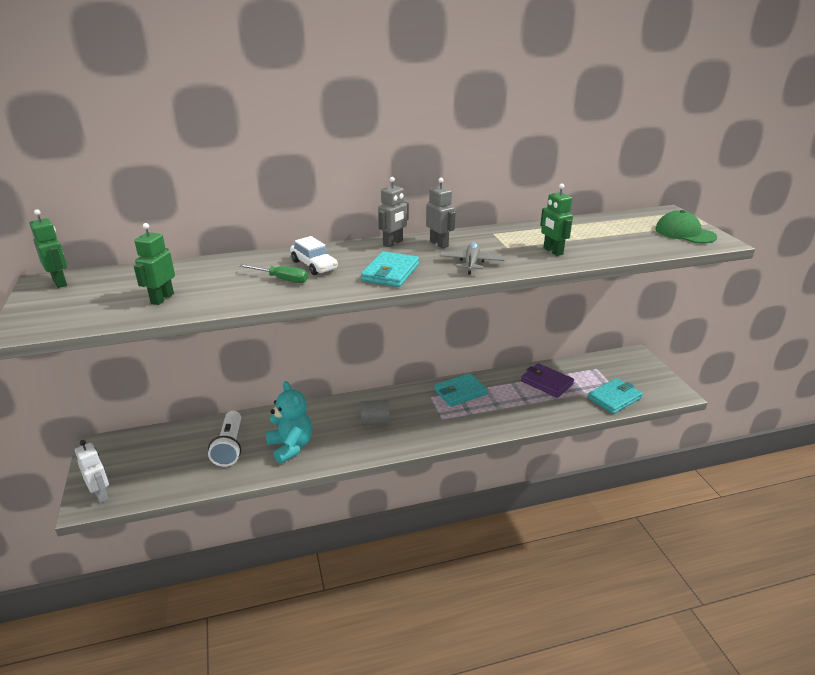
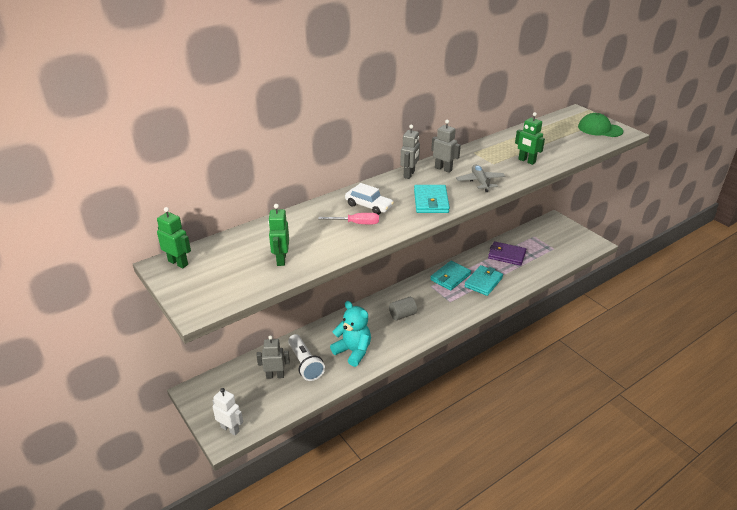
camera: 20 degrees left, 5 degrees up
(190, 451) = (275, 375): none -> grey robot
(281, 279) = (356, 223): green screwdriver -> pink screwdriver
(614, 398) = (558, 257): turquoise wallet -> turquoise wallet (483, 282)

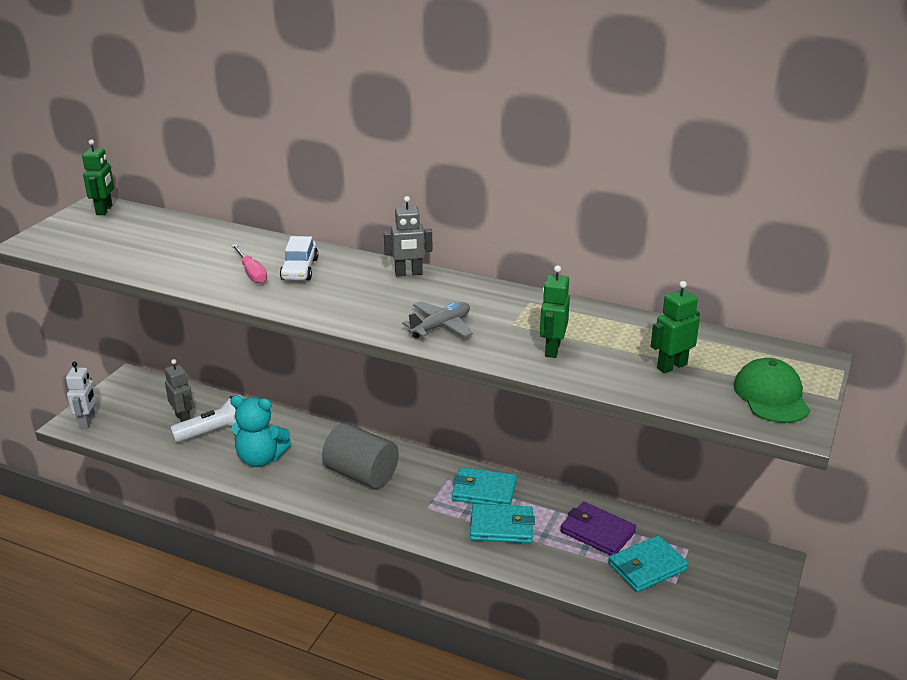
camera: 60 degrees right, 5 degrees down
(281, 259) = (143, 254): green robot -> green robot (671, 366)
(305, 364) = (215, 432): white flashlight -> white flashlight turned 150 degrees counterclockwise
(353, 351) = (260, 459): turquoise teddy bear -> turquoise teddy bear turned 90 degrees clockwise
(402, 315) = (361, 474): grey cylinder -> grey cylinder, size x1.73
(431, 201) = (349, 305): turquoise wallet -> turquoise wallet (647, 567)
(443, 169) = (451, 292): grey robot -> none
(506, 255) = (597, 532): purple wallet -> purple wallet turned 45 degrees counterclockwise

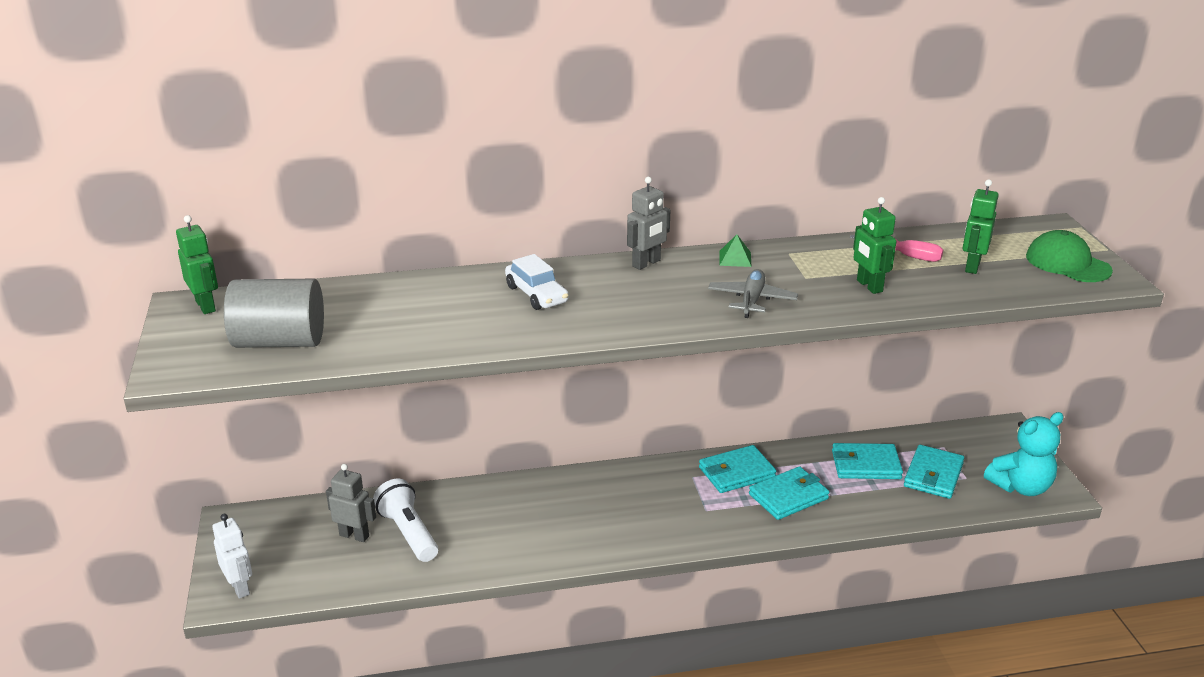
camera: 35 degrees left, 0 degrees up
(215, 432) = (408, 533): white flashlight -> white flashlight turned 60 degrees counterclockwise
(251, 273) = (493, 314): pink screwdriver -> pink screwdriver (906, 256)
(260, 459) = (492, 538): turquoise teddy bear -> turquoise teddy bear (1020, 487)
(361, 474) = (611, 507): grey cylinder -> grey cylinder (280, 341)
(480, 292) = (735, 258): none -> green pyramid
(597, 532) = (866, 465): purple wallet -> turquoise wallet

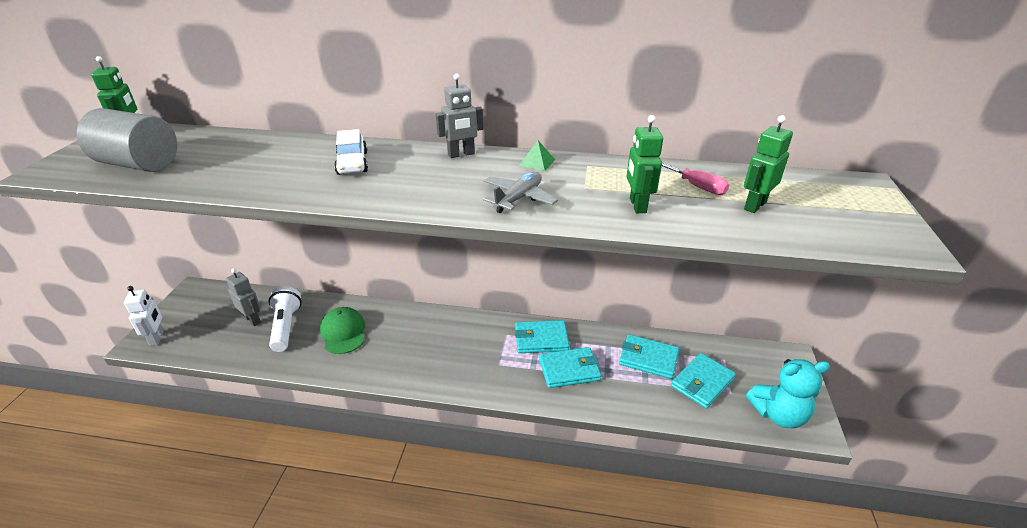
camera: 20 degrees right, 5 degrees up
(1067, 263) = (862, 220): green cap -> green cap (343, 332)

